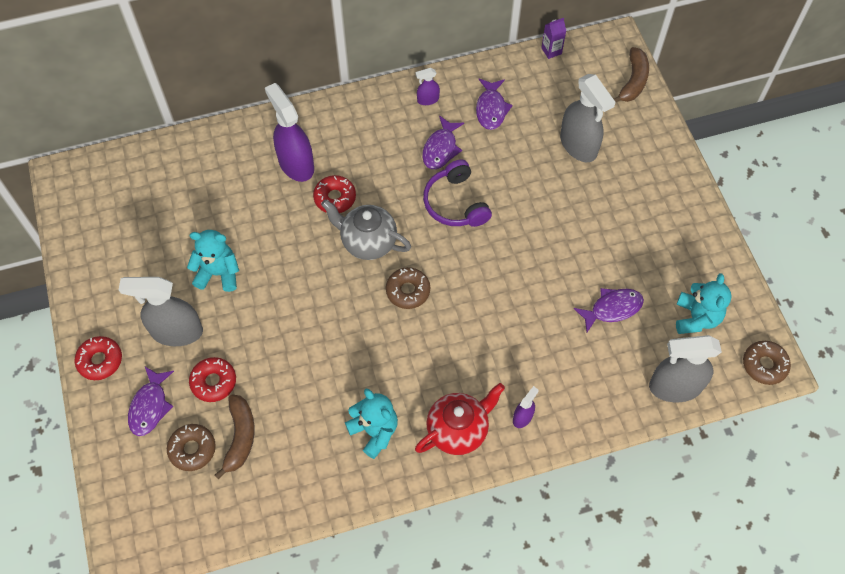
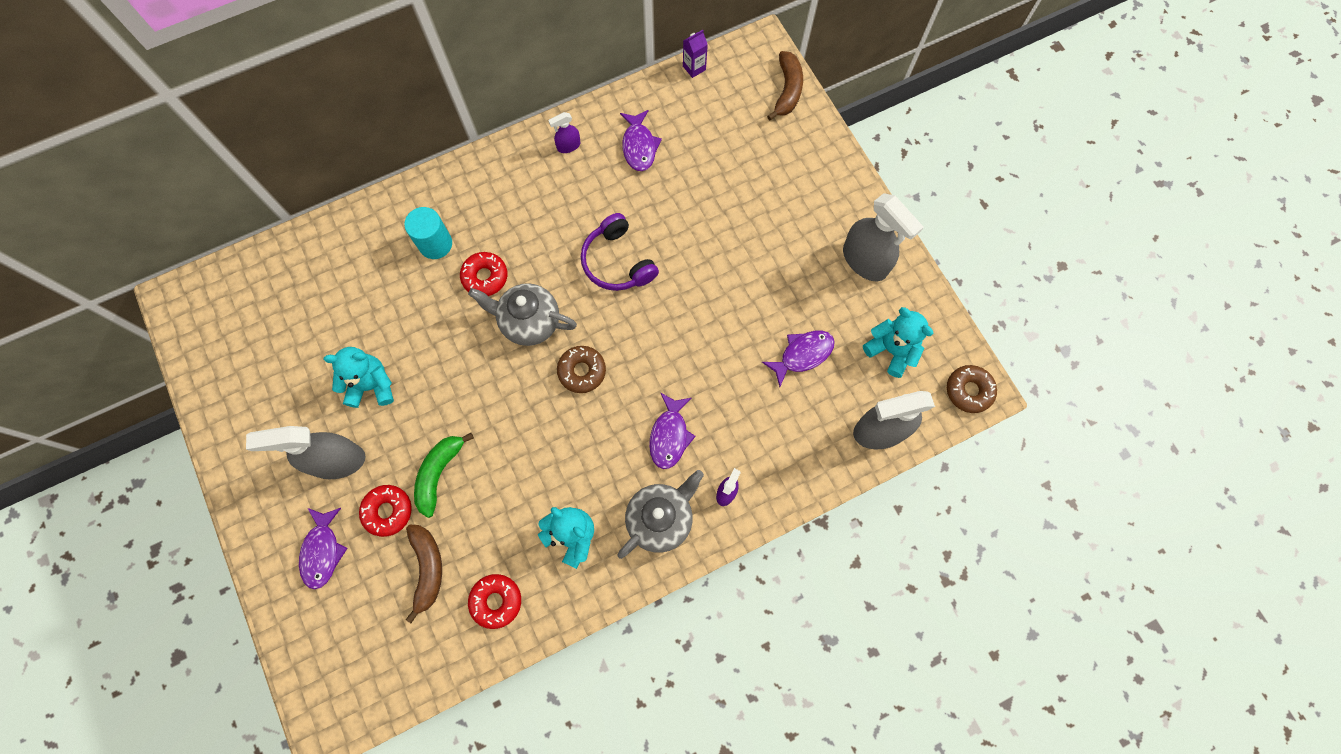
camera: 10 degrees left, 10 degrees up
(100, 360) = (257, 509): red donut -> red donut (496, 601)
(192, 449) = (378, 592): brown donut -> none
(265, 357) = (439, 473): none -> green banana
(296, 164) = (435, 244): purple spray bottle -> turquoise cylinder
(441, 148) = (591, 201): purple fish -> purple fish (669, 435)
(458, 430) = (660, 519): red teapot -> grey teapot
(578, 145) = (739, 174): grey spray bottle -> grey spray bottle (865, 261)
(696, 318) = (891, 350): turquoise teddy bear -> turquoise teddy bear turned 45 degrees counterclockwise

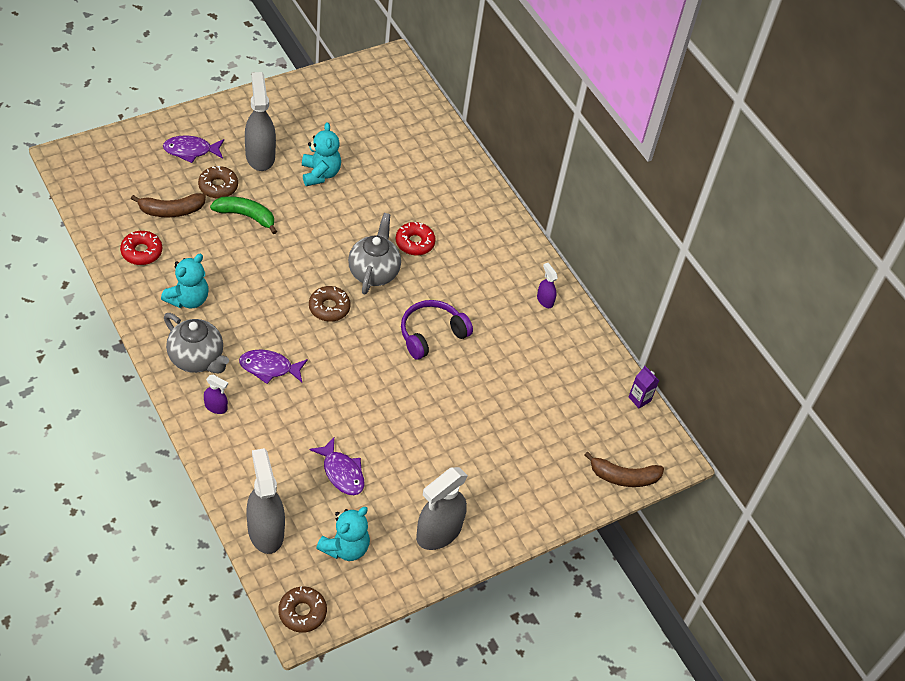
camera: 80 degrees right, 20 degrees down
(388, 511) = (218, 186): red donut -> brown donut
(435, 244) = (444, 210): turquoise cylinder -> none
(639, 146) = (549, 353): purple fish -> none

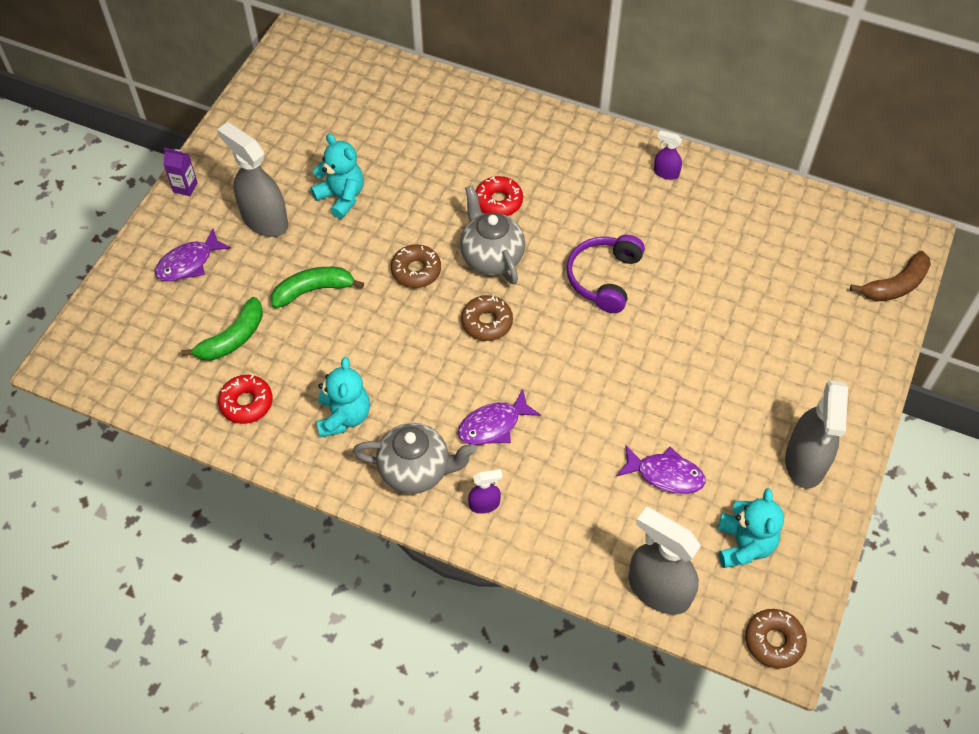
camera: 30 degrees left, 5 degrees up
(171, 211) = (233, 338): brown banana -> green banana
(218, 186) = (254, 280): brown donut -> brown donut (416, 271)
(639, 399) = (834, 205): purple carton -> purple carton (185, 187)

